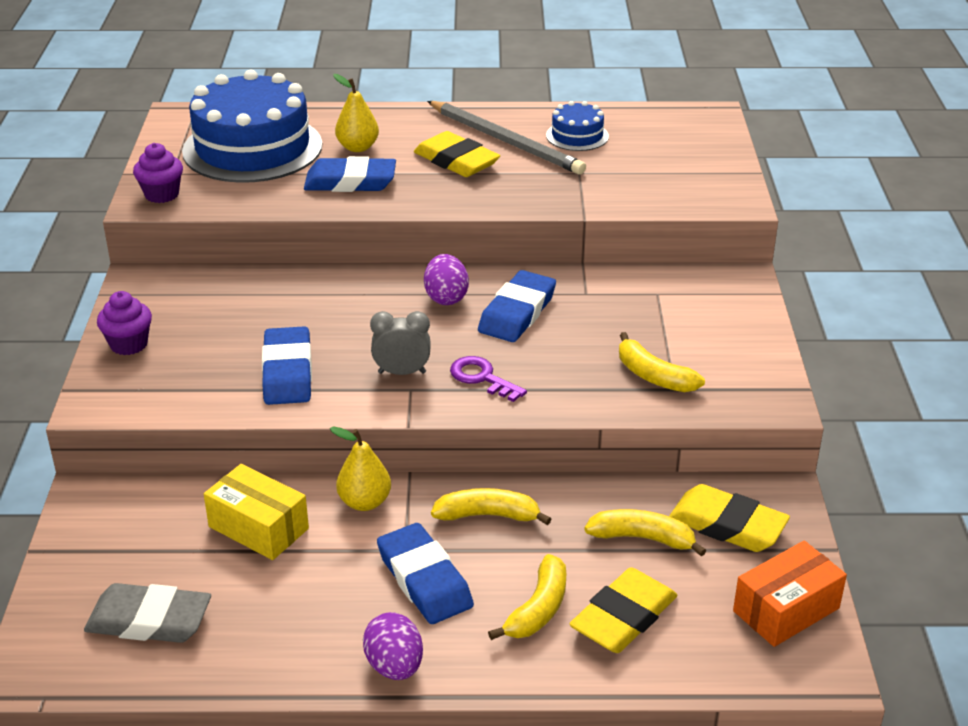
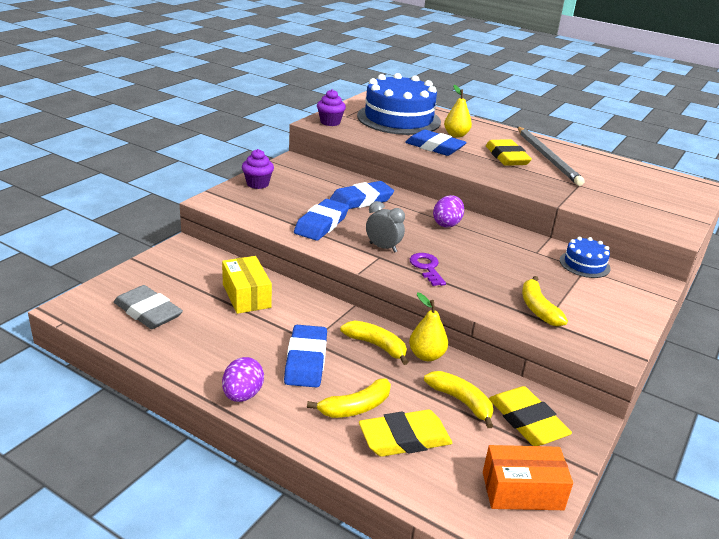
camera: 30 degrees right, 5 degrees down
(364, 502) = (314, 308): yellow pear -> yellow pear (426, 355)
(517, 312) = (482, 245): blue eraser -> blue eraser (361, 200)
(577, 136) = (596, 168): blue cake -> blue cake (584, 264)

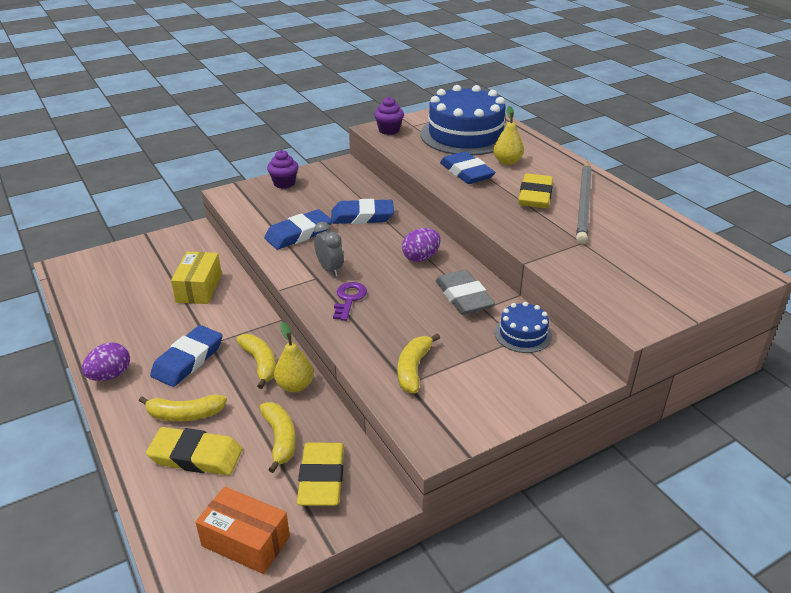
camera: 30 degrees right, 5 degrees up
(148, 312) = (112, 284): grey eraser -> grey eraser (464, 297)

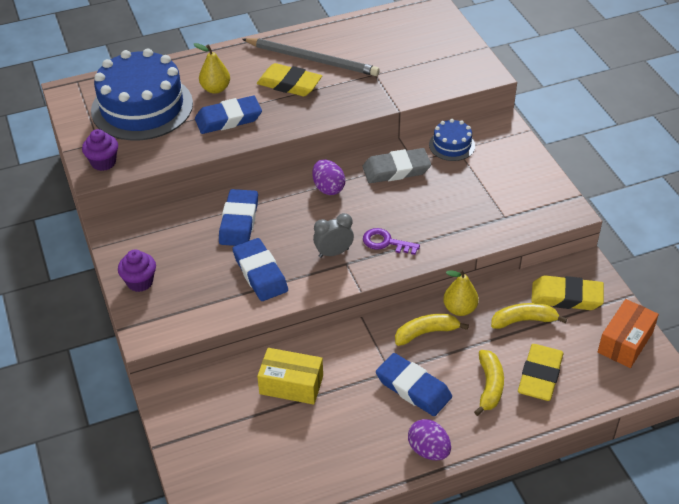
camera: 80 degrees left, 10 degrees up
(413, 369) = (488, 212): yellow banana -> none

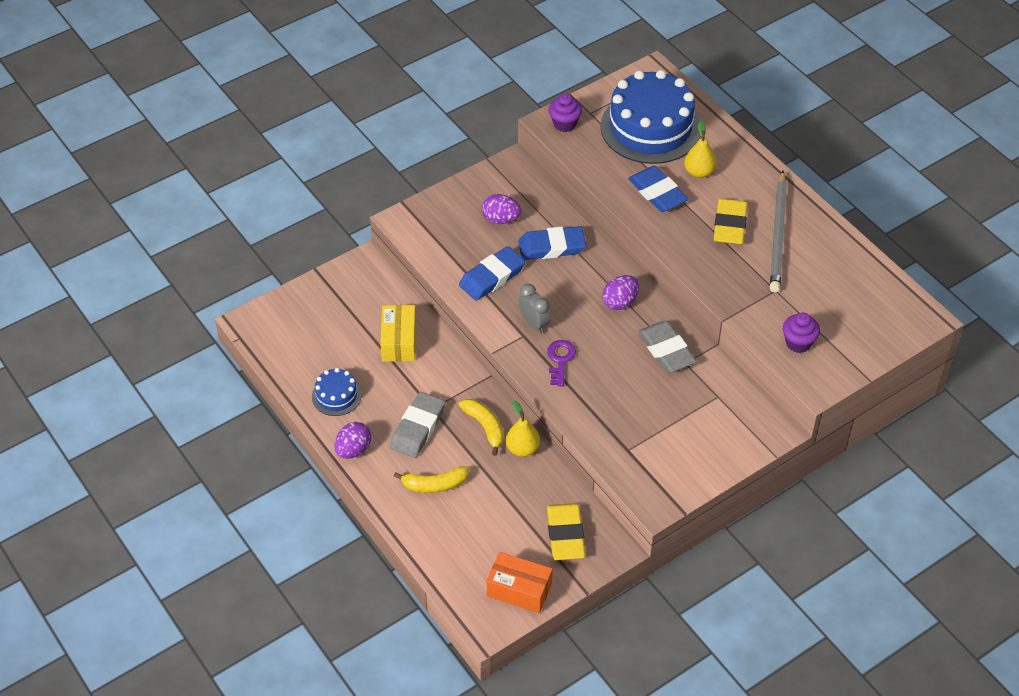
camera: 75 degrees right, 5 degrees up
(140, 282) = (457, 200): purple cupcake -> purple cupcake (798, 343)
(184, 252) = (501, 219): none -> purple egg
(413, 388) = (417, 428): blue eraser -> grey eraser
(452, 145) = (722, 390): blue cake -> blue cake (336, 396)
(523, 320) = (523, 502): yellow banana -> none
(540, 376) = (457, 523): yellow eraser -> none

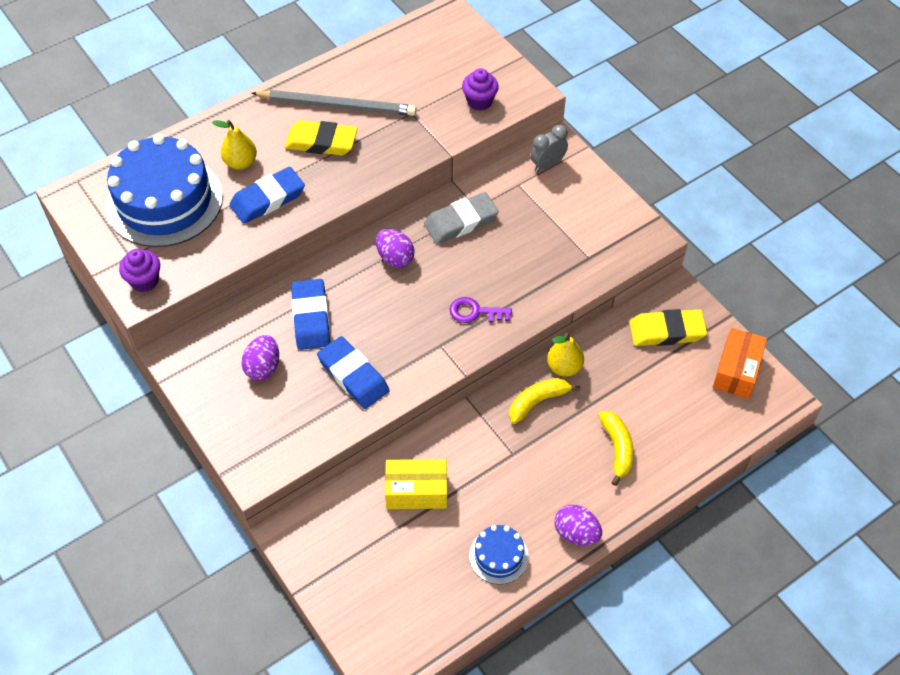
camera: 90 degrees left, 5 degrees up
(417, 428) = (542, 467): grey eraser -> none
(534, 323) = (424, 335): grey clock -> grey clock (547, 165)

